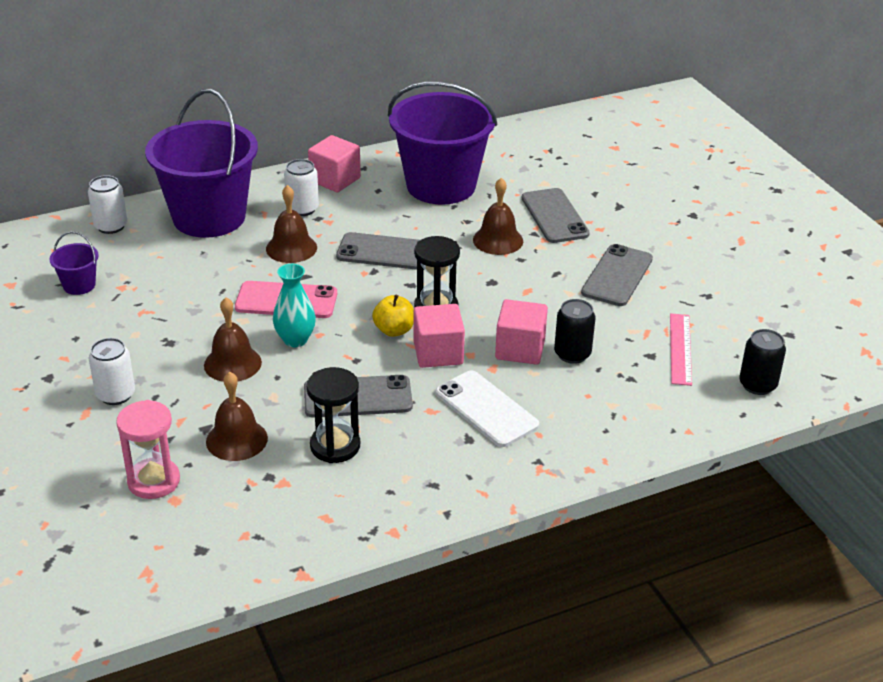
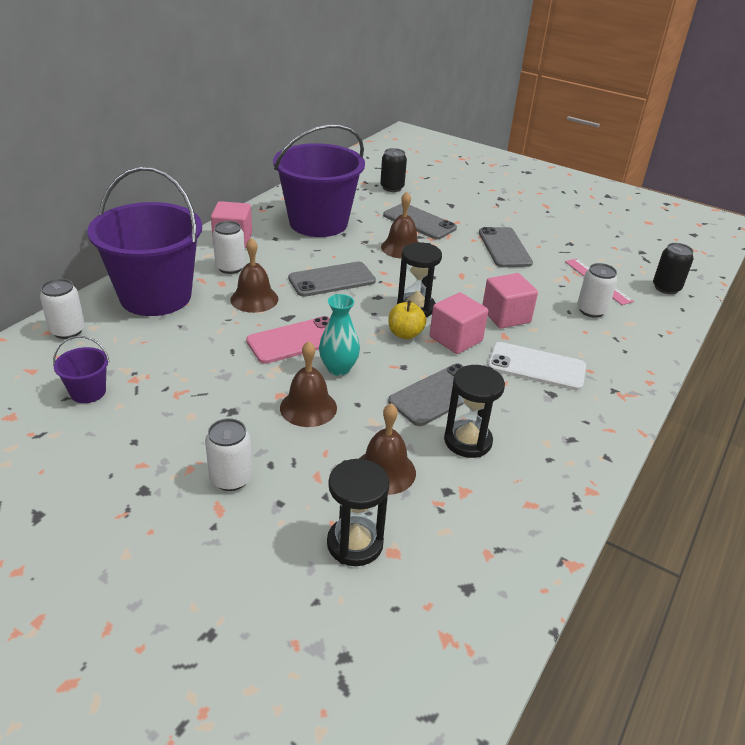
camera: 35 degrees left, 0 degrees up
(154, 481) = (355, 543): pink hourglass -> black hourglass
(572, 354) = (541, 307): black can -> black can (392, 188)
(626, 377) = (591, 310): none -> white can

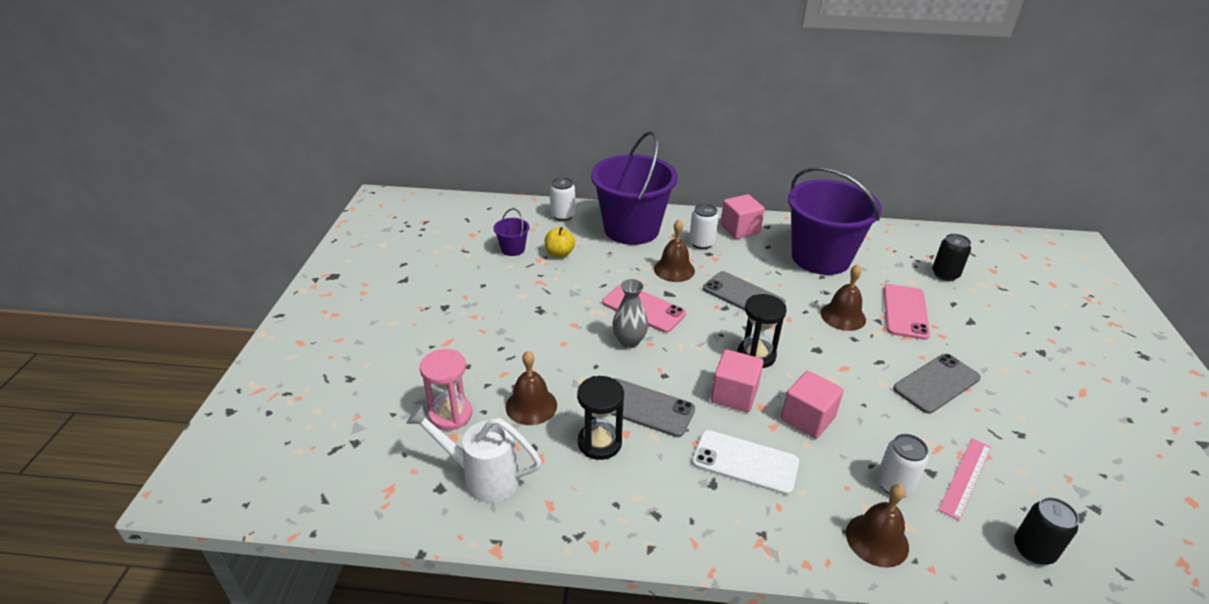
camera: 65 degrees right, 0 degrees up
(231, 478) = (476, 336): white can -> none
(308, 407) = (571, 343): brown bell -> brown bell (877, 539)
(338, 368) = (629, 341): turquoise vase -> grey vase
(355, 543) = (451, 414): black hourglass -> pink hourglass
(405, 334) = (710, 362): yellow apple -> yellow apple (559, 253)
(419, 222) = (905, 312): grey phone -> pink phone
(468, 545) = (482, 477): none -> white watering can
(536, 367) = (745, 462): white phone -> white phone turned 60 degrees counterclockwise

